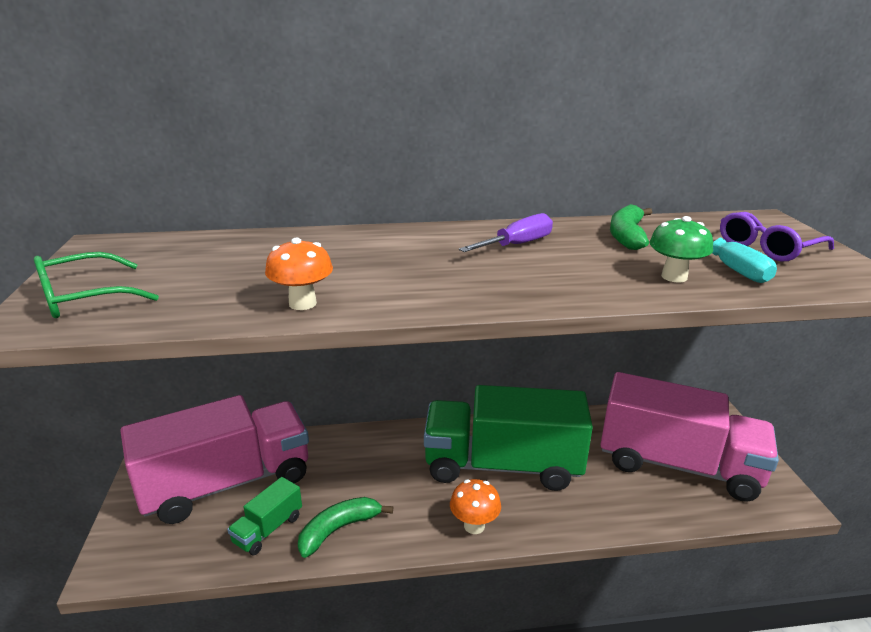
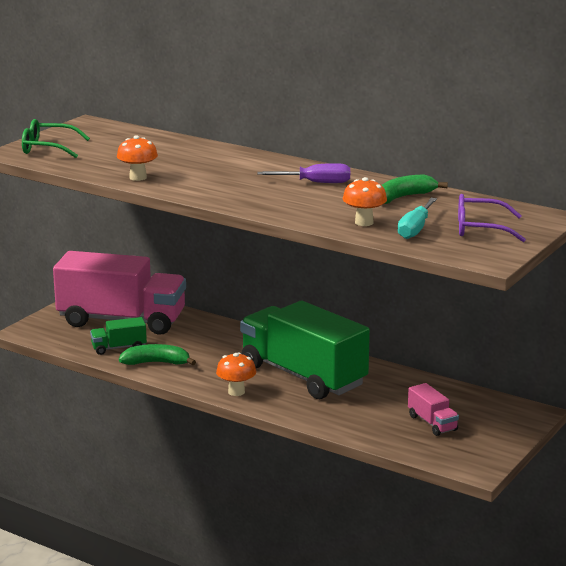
camera: 40 degrees right, 5 degrees down
(674, 277) = (364, 222): green mushroom -> orange mushroom
(678, 465) = (432, 423): pink truck -> pink truck, size x0.42

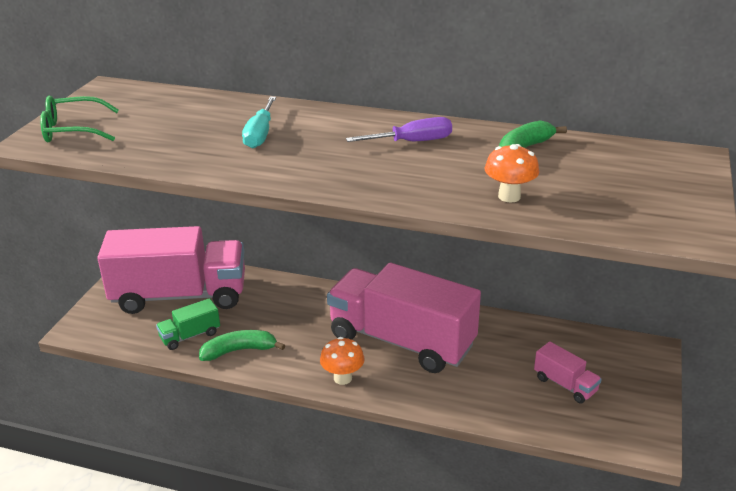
camera: 15 degrees left, 10 degrees up
(138, 177) = (202, 162): orange mushroom -> none
(303, 376) = (401, 341): green truck -> pink truck
(415, 229) = (574, 198): turquoise screwdriver -> turquoise screwdriver (260, 134)
(480, 229) = (642, 187): purple glasses -> none

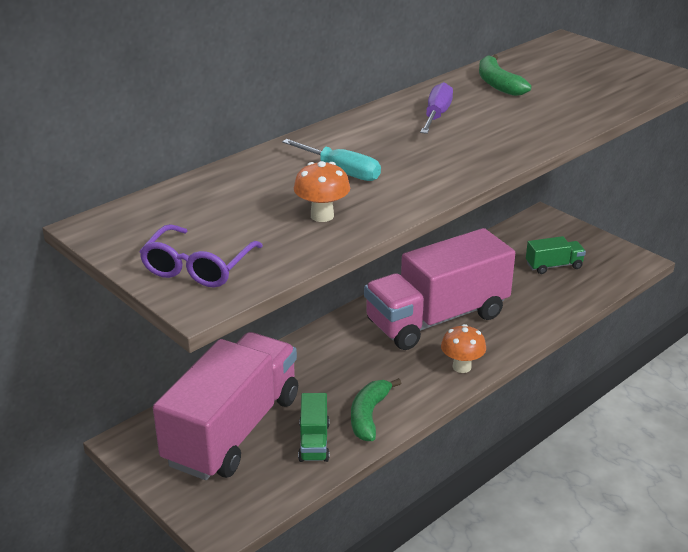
camera: 60 degrees left, 0 degrees up
(72, 130) = (197, 268): green glasses -> purple glasses
(509, 196) = (568, 109): orange mushroom -> orange mushroom (322, 216)
(565, 384) = (553, 266): pink truck -> green truck

